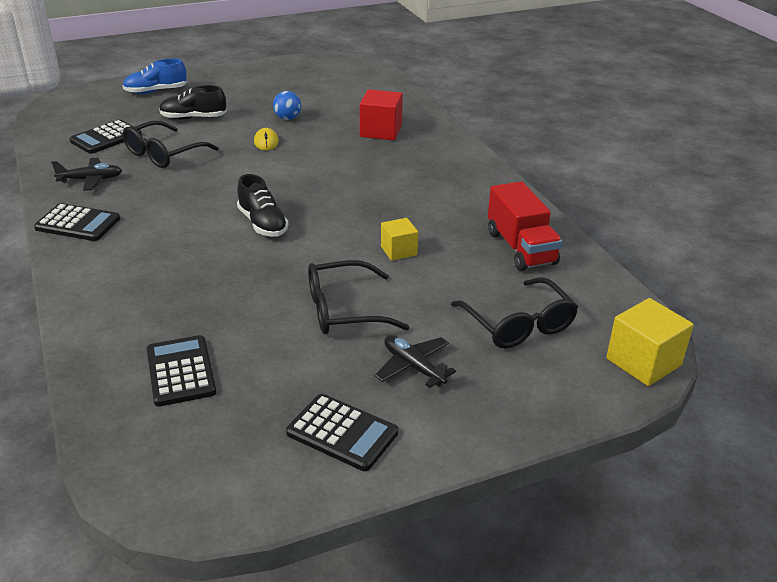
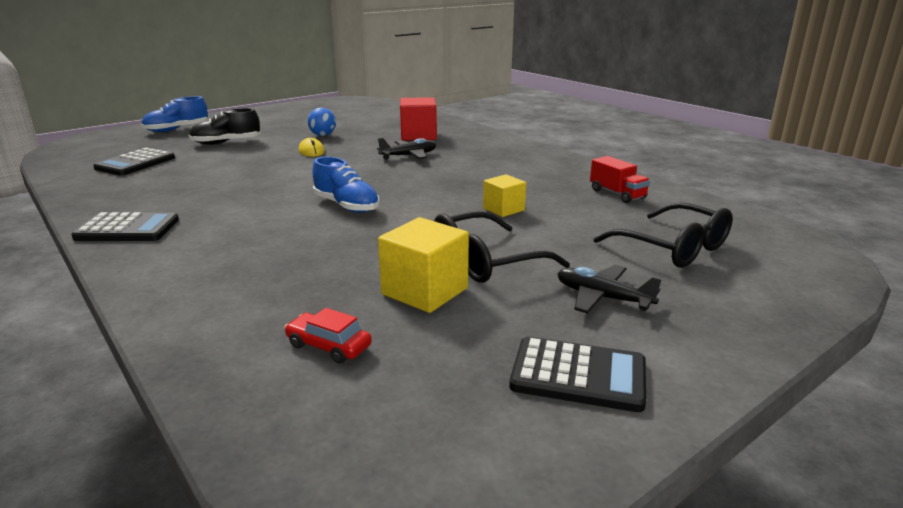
camera: 15 degrees left, 10 degrees down
(91, 180) = (130, 194): black plane -> black plane (409, 156)
(164, 154) = (207, 168): black glasses -> none
(181, 371) = (329, 346): black calculator -> red car
(263, 224) = (346, 206): black shoe -> blue shoe
(521, 248) = (617, 194): red truck -> red truck, size x0.62
(643, 362) = (819, 259): yellow cube -> yellow cube (425, 291)

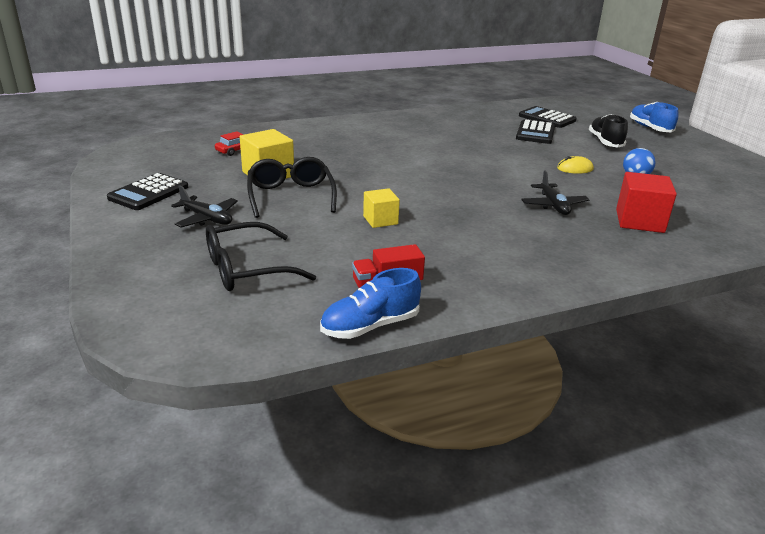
camera: 105 degrees right, 5 degrees up
(127, 229) = (414, 118): black calculator -> black calculator (535, 133)
(346, 206) = (421, 169): blue shoe -> blue shoe (370, 326)
(602, 298) = (207, 218): black plane -> black plane turned 75 degrees clockwise

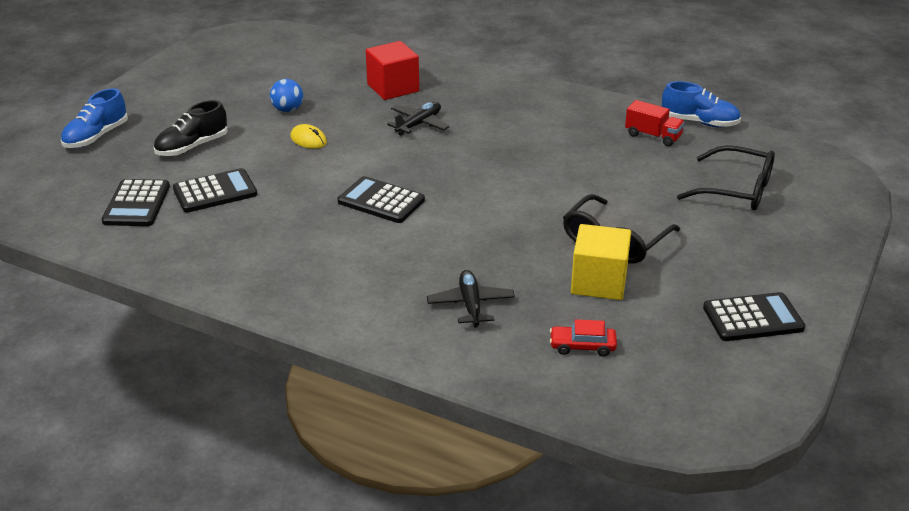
camera: 130 degrees left, 5 degrees up
(207, 218) = (722, 253): black plane -> black plane (470, 305)
(380, 220) = (577, 179): yellow cube -> none
(458, 160) = (381, 201): none -> black calculator

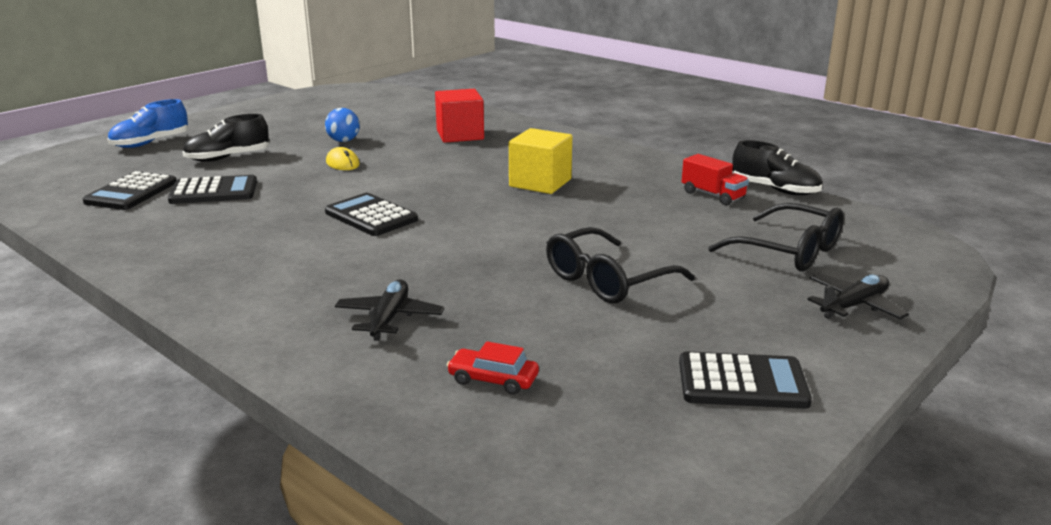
camera: 15 degrees right, 10 degrees down
(418, 124) = (462, 162): black plane -> black plane (854, 306)
(599, 282) = (560, 317): yellow cube -> yellow cube (540, 183)
(699, 122) = (775, 190): blue shoe -> black shoe

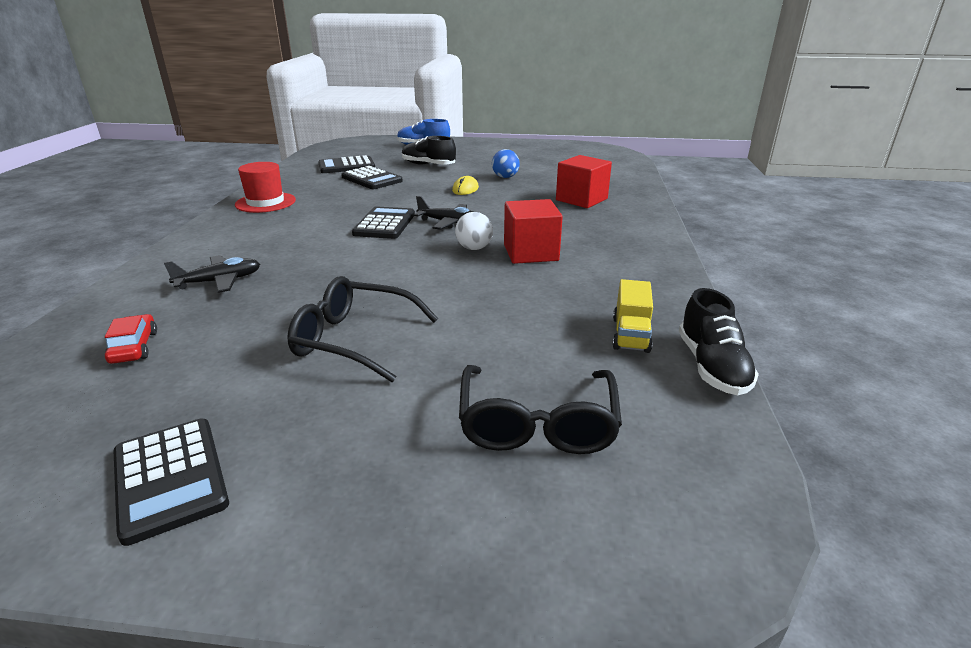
camera: 55 degrees right, 5 degrees up
(173, 258) = (265, 202): none -> red hat
(497, 198) = (474, 248): none -> white ball
(540, 183) = (530, 253): yellow cube -> red cube
(713, 195) = (630, 334): red truck -> yellow truck
(854, 306) = (424, 518): black plane -> black plane (449, 223)

